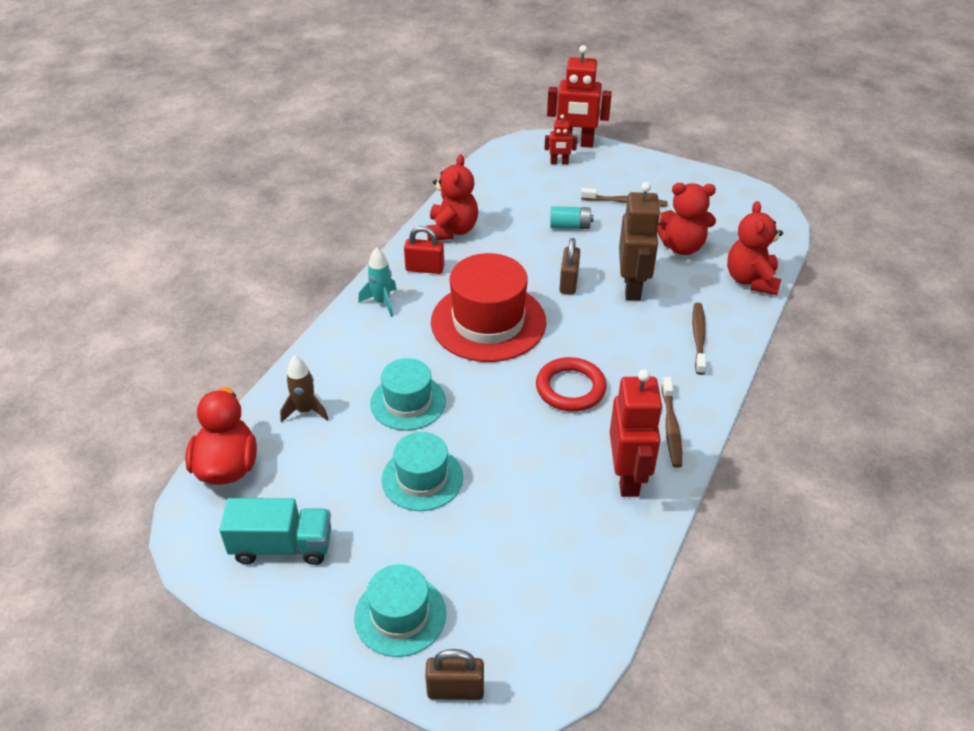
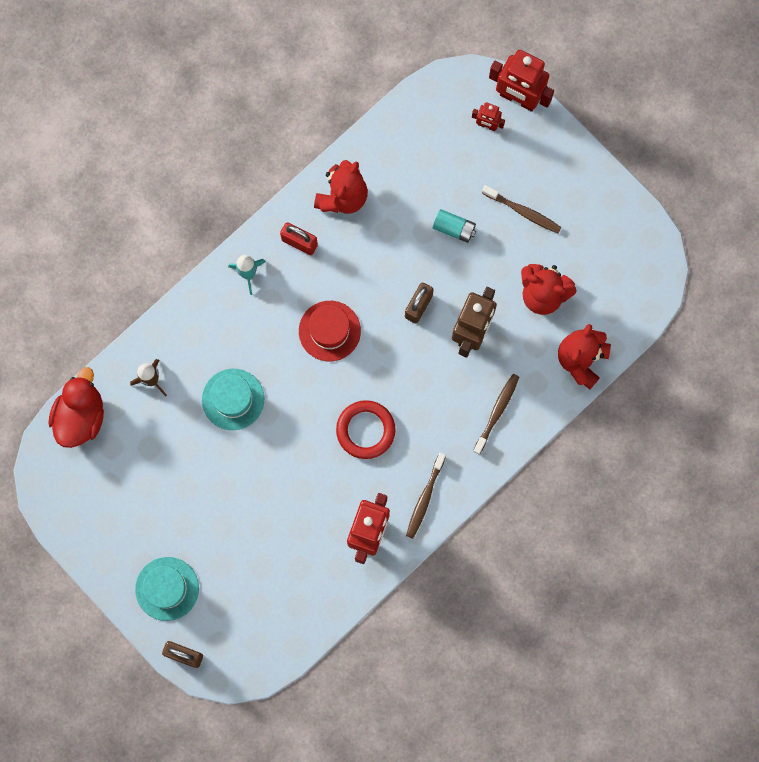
camera: 20 degrees right, 35 degrees up
(282, 546) = (103, 504): turquoise truck -> none
(422, 478) = (219, 479): turquoise hat -> none
(488, 322) = (329, 331): red hat -> red hat, size x0.60

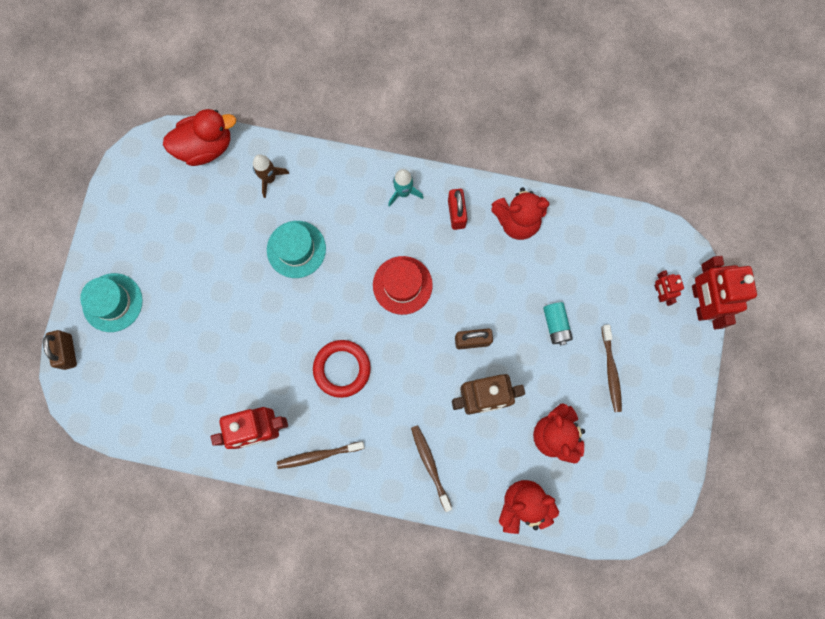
camera: 55 degrees right, 0 degrees up
(497, 412) = (430, 465): brown toothbrush -> brown toothbrush turned 105 degrees counterclockwise

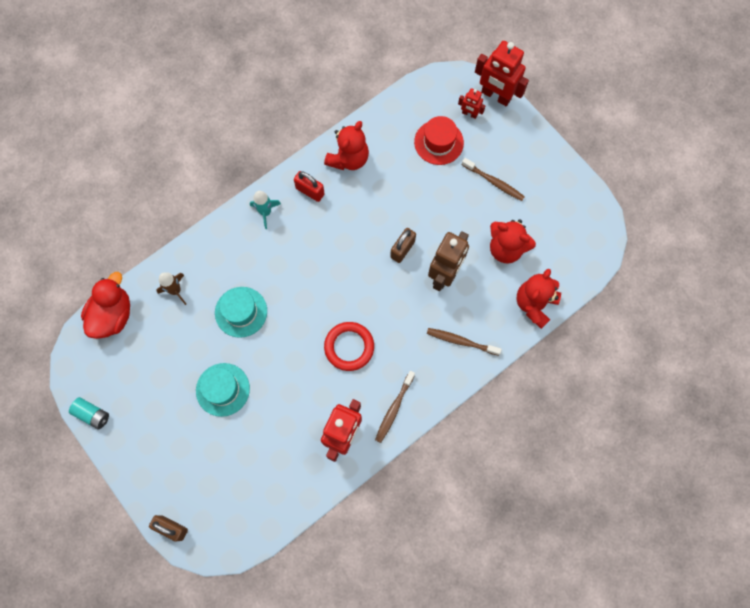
camera: 50 degrees left, 5 degrees down
(112, 302) = (164, 467): turquoise hat -> turquoise hat (222, 389)
(402, 285) = (327, 263): red hat -> red hat (438, 142)
(556, 325) = (436, 190): turquoise battery -> turquoise battery (92, 414)

